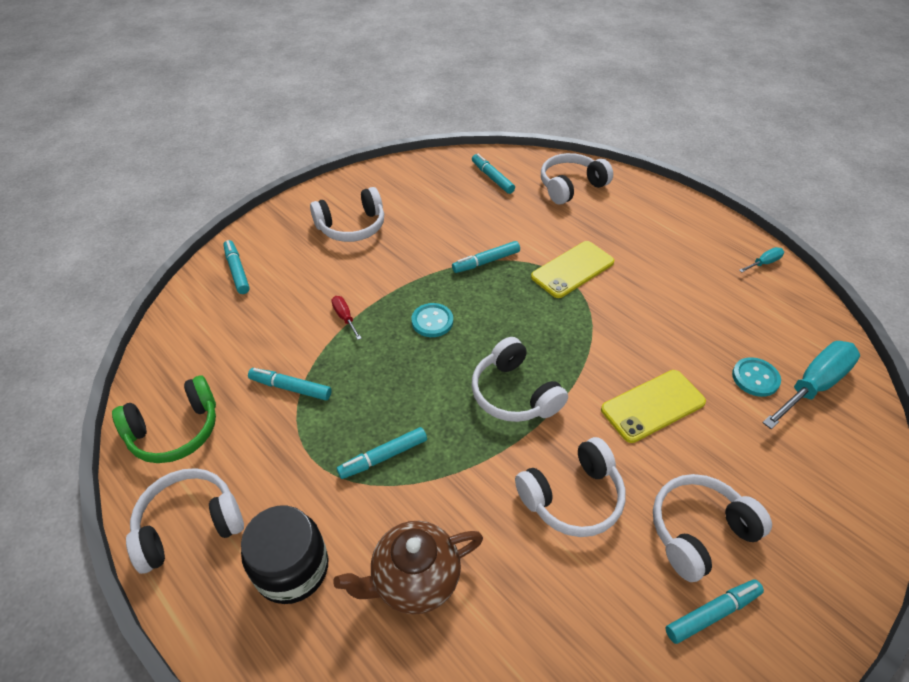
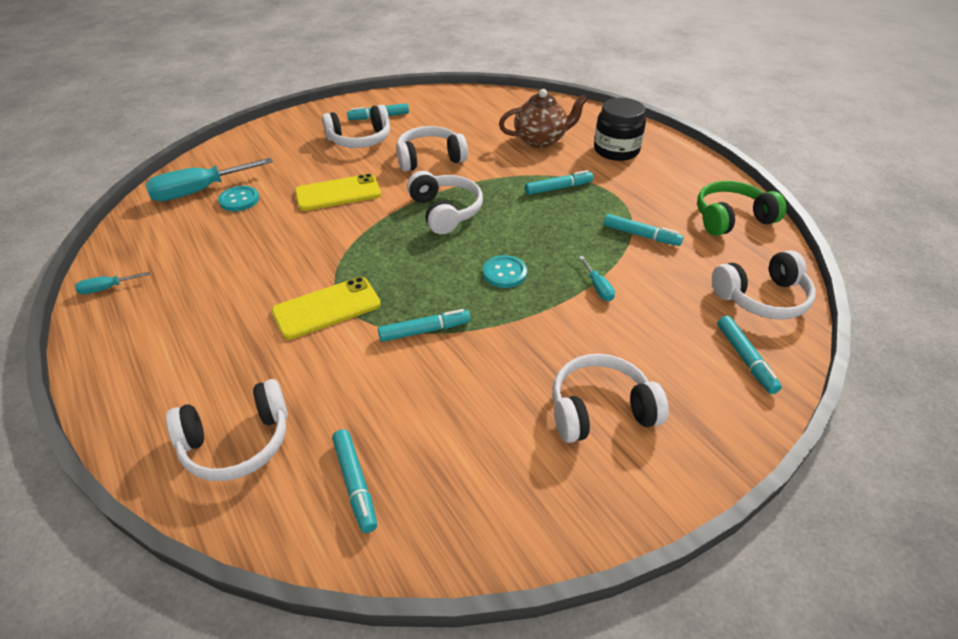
camera: 170 degrees left, 5 degrees down
(189, 525) = (691, 172): white headphones -> white headphones (762, 298)
(345, 317) = (598, 287): red screwdriver -> turquoise screwdriver

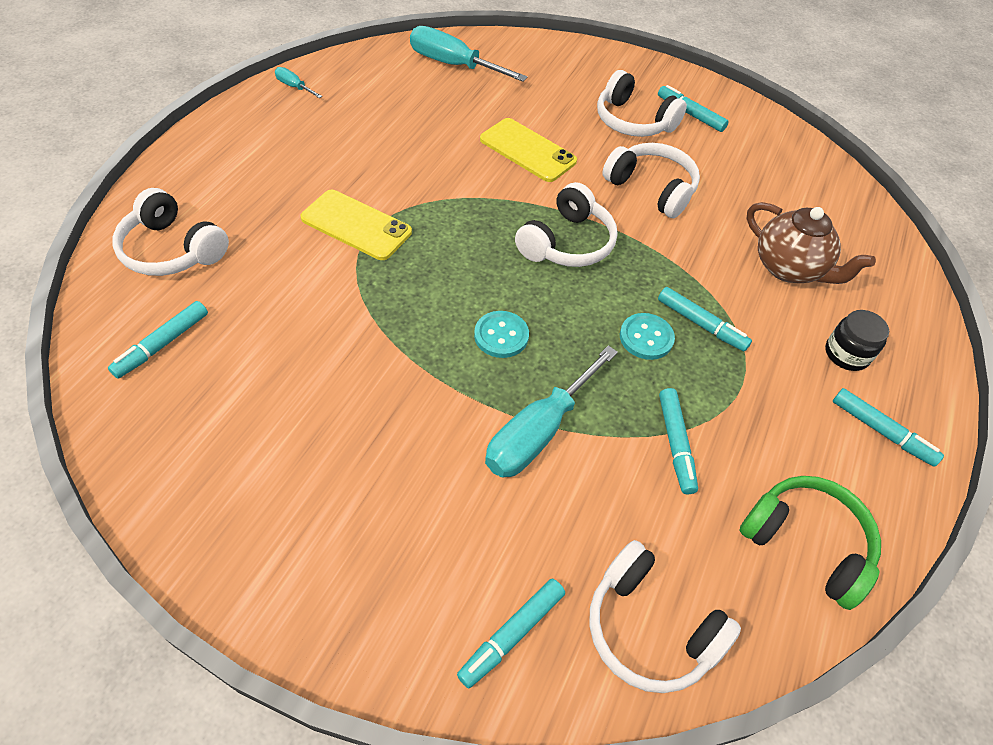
camera: 55 degrees right, 10 degrees up
(239, 200) = (461, 94): turquoise button -> turquoise button (646, 338)
(425, 331) = (370, 308): turquoise marker -> turquoise marker (881, 431)
(598, 287) = (538, 432): turquoise screwdriver -> turquoise screwdriver, size x2.15
(600, 410) = (341, 501): white headphones -> none
(616, 150) = (846, 354): black jar -> black jar, size x0.64

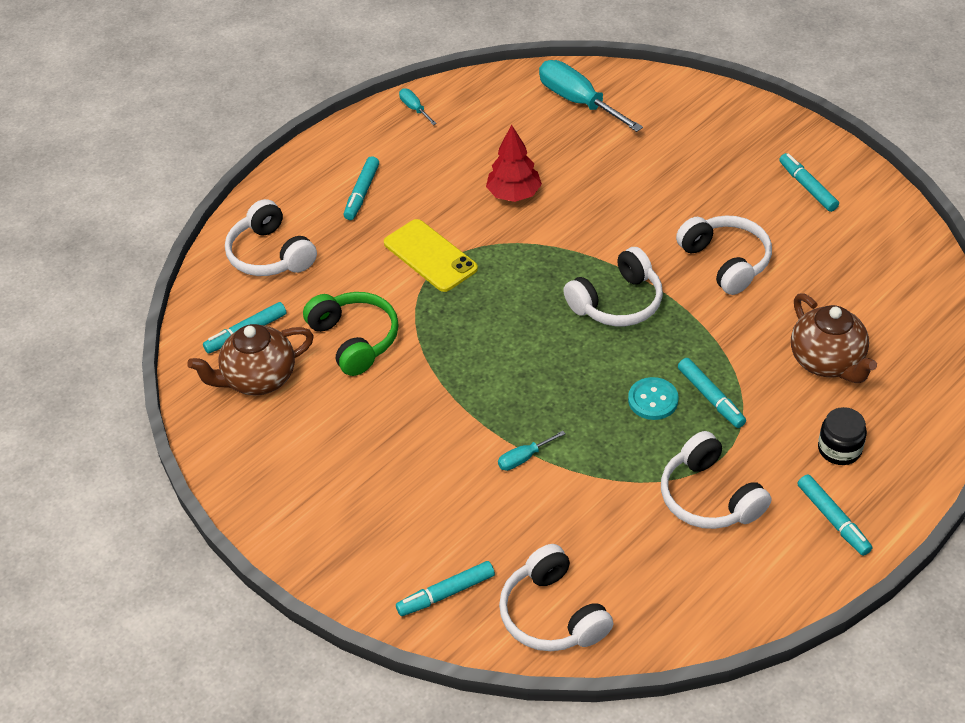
camera: 25 degrees right, 5 degrees down
(191, 398) = (258, 379): none -> brown teapot
(423, 153) = (514, 194): none -> red tree
(501, 336) = (523, 375): turquoise button -> none
(527, 150) = (617, 204): yellow phone -> none
(538, 432) = (523, 458): turquoise screwdriver -> turquoise screwdriver, size x0.46
(633, 121) = (741, 187): white headphones -> white headphones (709, 497)
(675, 444) = (637, 491): turquoise marker -> turquoise marker (362, 193)
(806, 543) = (712, 587): green headphones -> green headphones (355, 340)

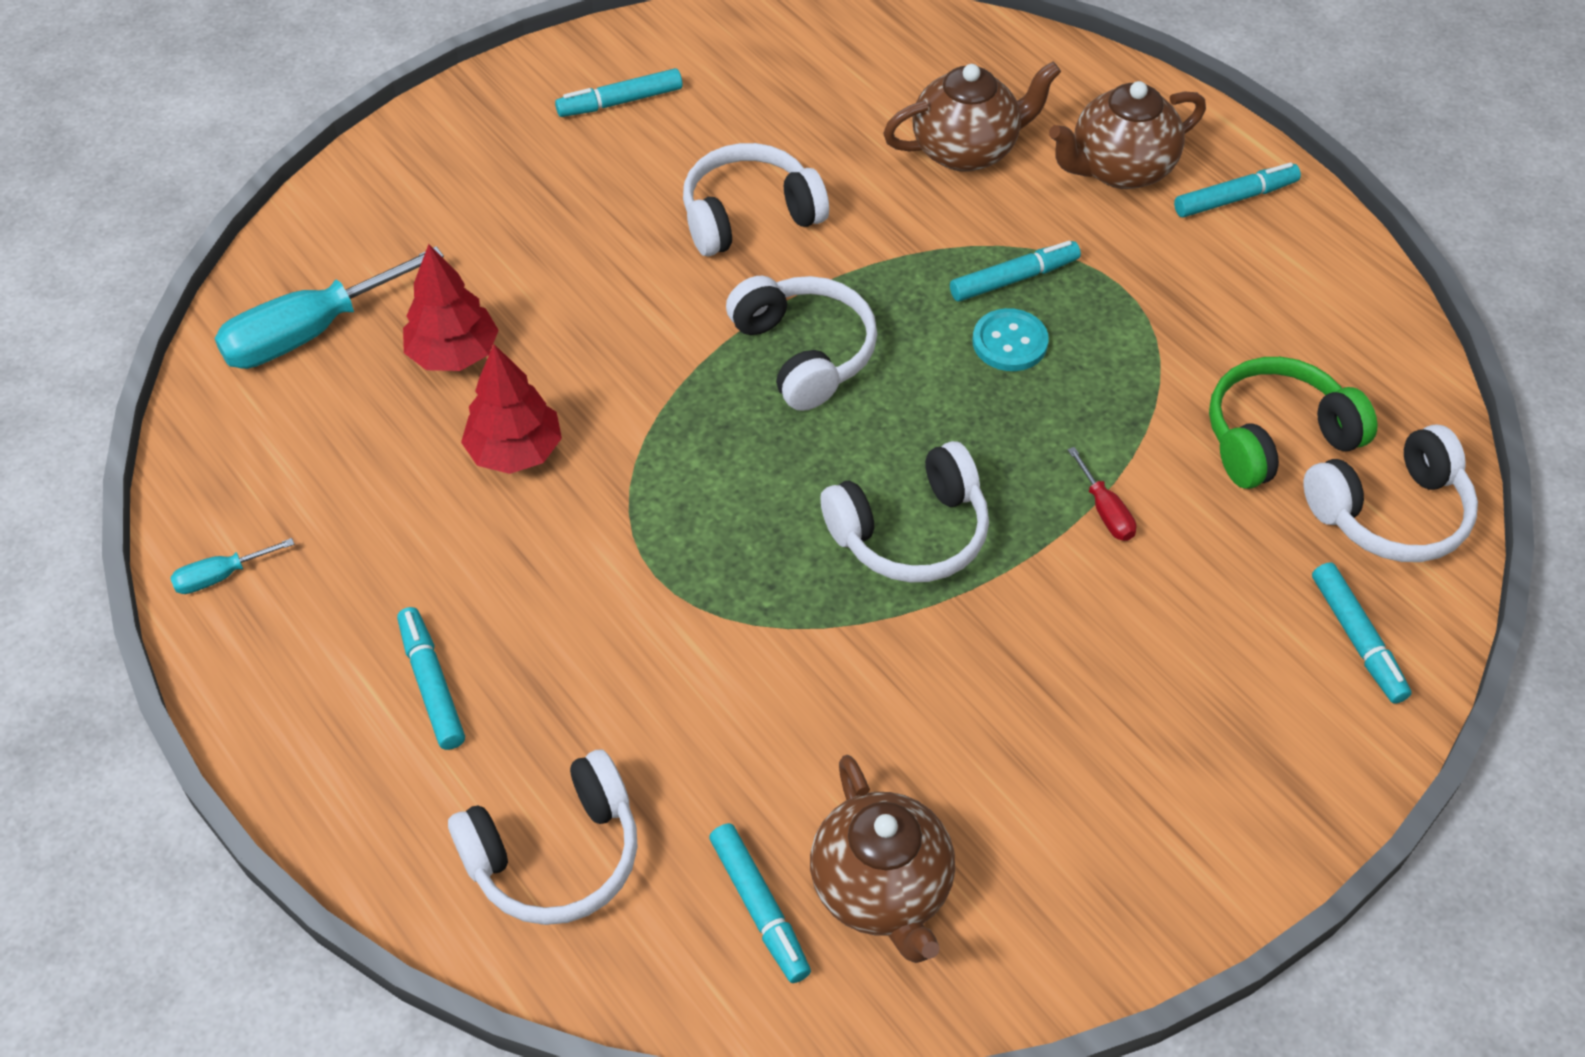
camera: 85 degrees left, 5 degrees up
(355, 340) = (813, 724): green headphones -> green headphones (1276, 437)
(362, 193) = (432, 684): turquoise marker -> turquoise marker turned 135 degrees counterclockwise
(430, 256) = (633, 589): yellow phone -> none
(523, 458) = (1105, 511): turquoise screwdriver -> red screwdriver
(577, 157) = (453, 354): none -> red tree
(709, 497) = (1192, 311): white headphones -> white headphones (911, 532)
(839, 449) = (1120, 169): black jar -> brown teapot

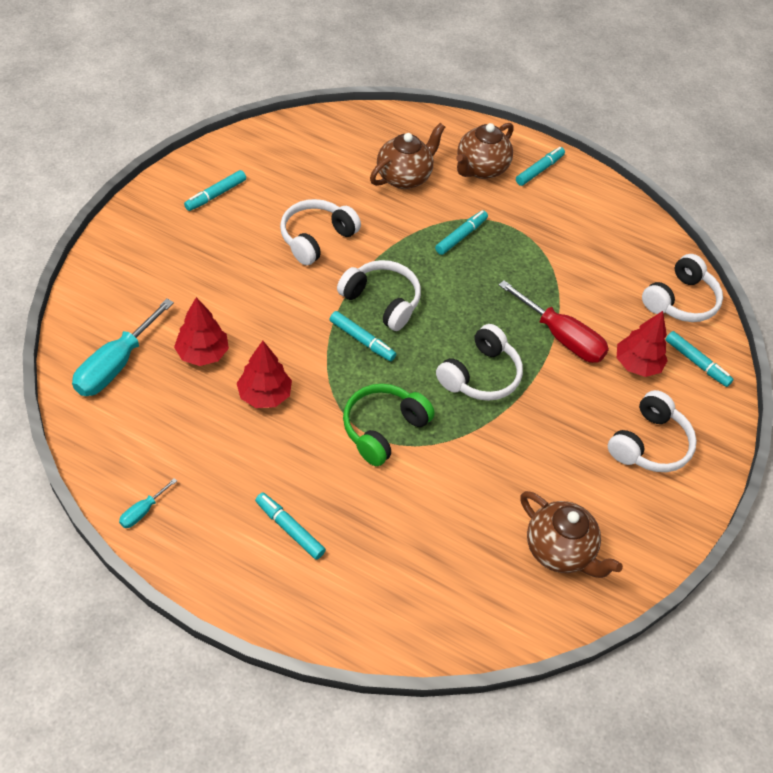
camera: 30 degrees left, 0 degrees up
(555, 855) = (400, 592): white headphones -> white headphones (649, 444)
(759, 908) = (509, 580): turquoise marker -> turquoise marker (362, 340)
(1009, 342) = (476, 268): turquoise button -> none
(1105, 511) = (561, 337): red screwdriver -> red screwdriver, size x2.15
(1229, 605) = (637, 364): none -> red tree
(1276, 437) = (616, 280): green headphones -> green headphones (383, 429)

